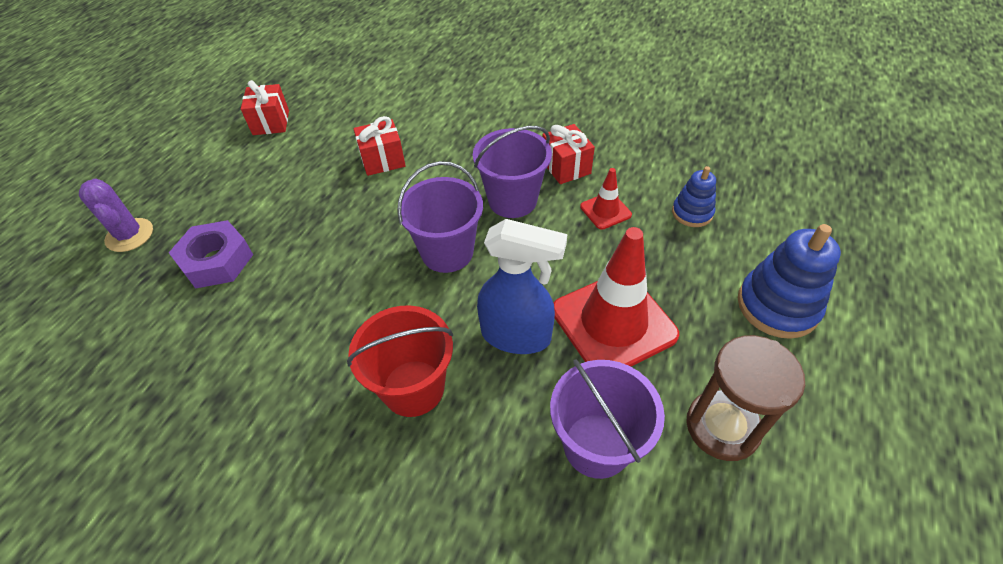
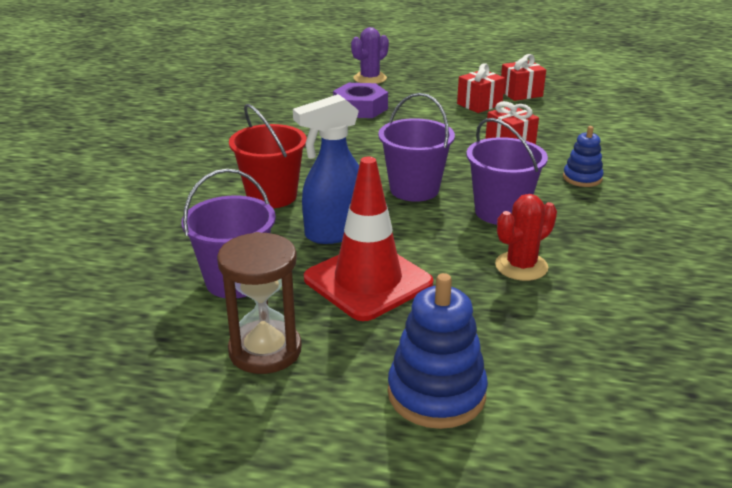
camera: 75 degrees right, 20 degrees down
(517, 336) = (335, 233): blue spray bottle -> blue spray bottle turned 60 degrees clockwise
(566, 167) = (574, 236): red gift -> red gift (479, 104)
(605, 211) = (521, 266): red traffic cone -> red cactus
(692, 213) = (558, 327): blue stacking toy -> blue stacking toy (582, 178)

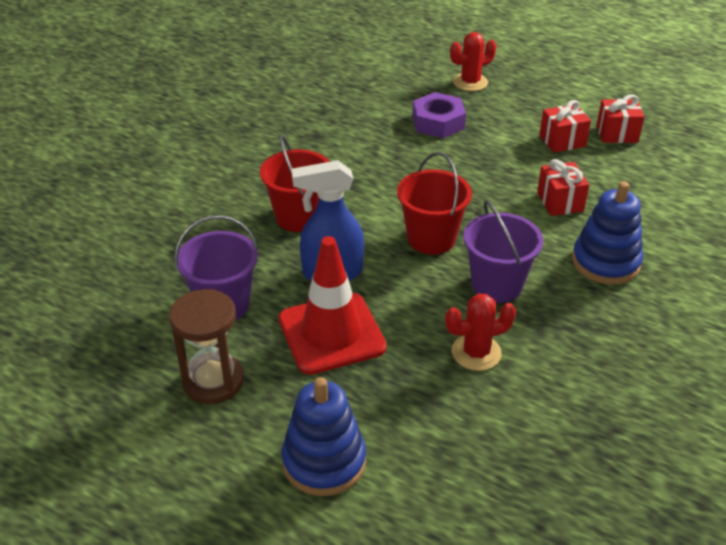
camera: 20 degrees right, 10 degrees up
(370, 78) = (470, 82): purple cactus -> red cactus
(414, 189) = (431, 239): purple bucket -> red bucket
(582, 178) = (605, 262): blue stacking toy -> blue stacking toy, size x1.70

